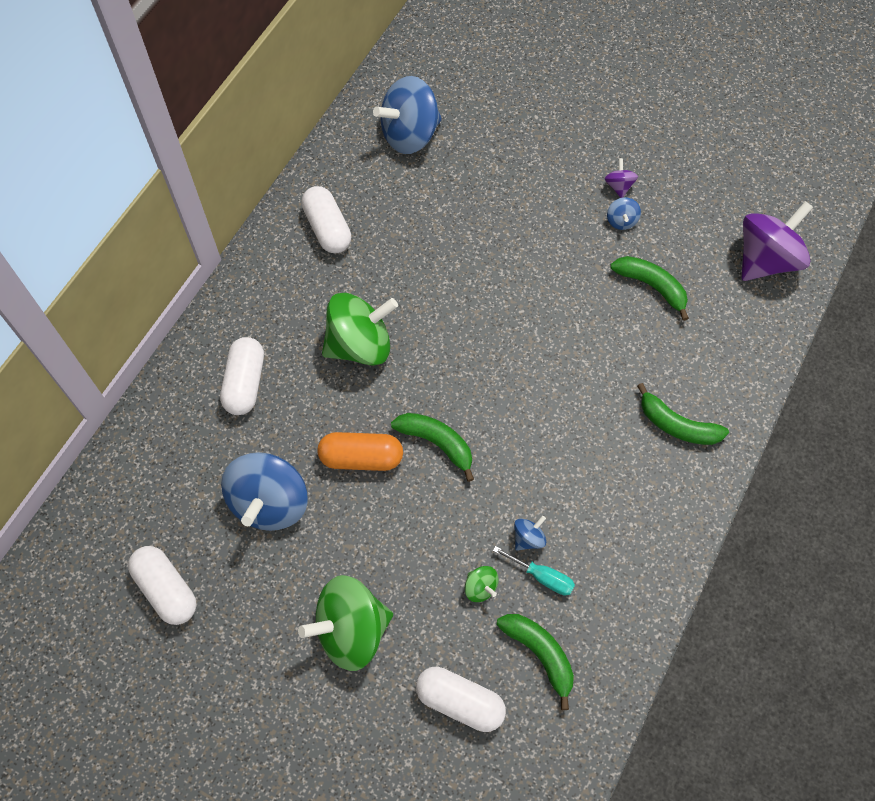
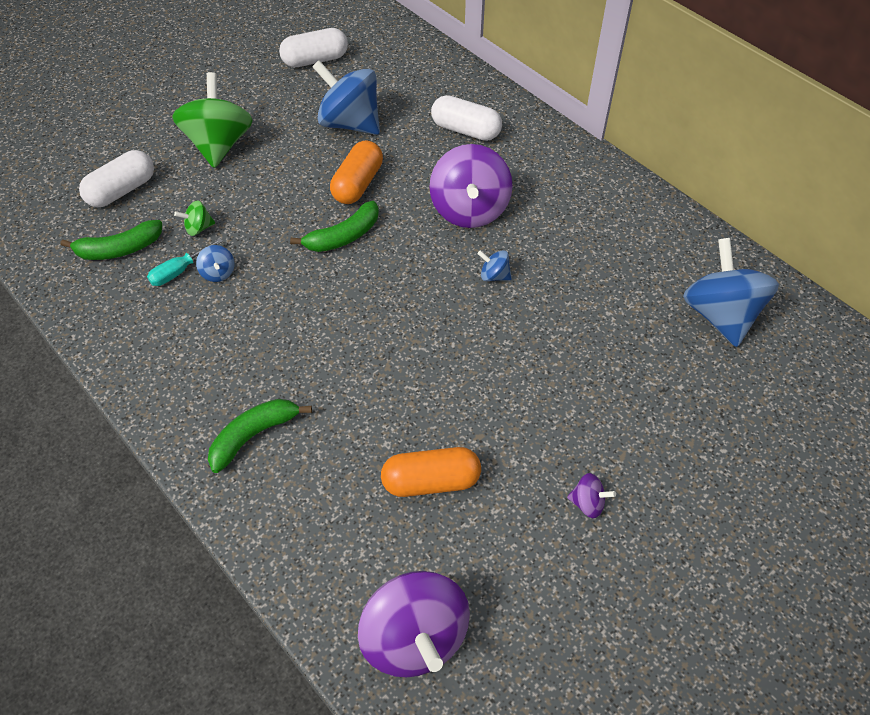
camera: 110 degrees right, 10 degrees down
(327, 229) = (611, 218): white capsule -> none
(360, 345) = (469, 210): green spinning top -> purple spinning top
(621, 221) = (534, 485): blue spinning top -> blue spinning top (494, 275)
(651, 286) = (431, 481): green banana -> orange capsule

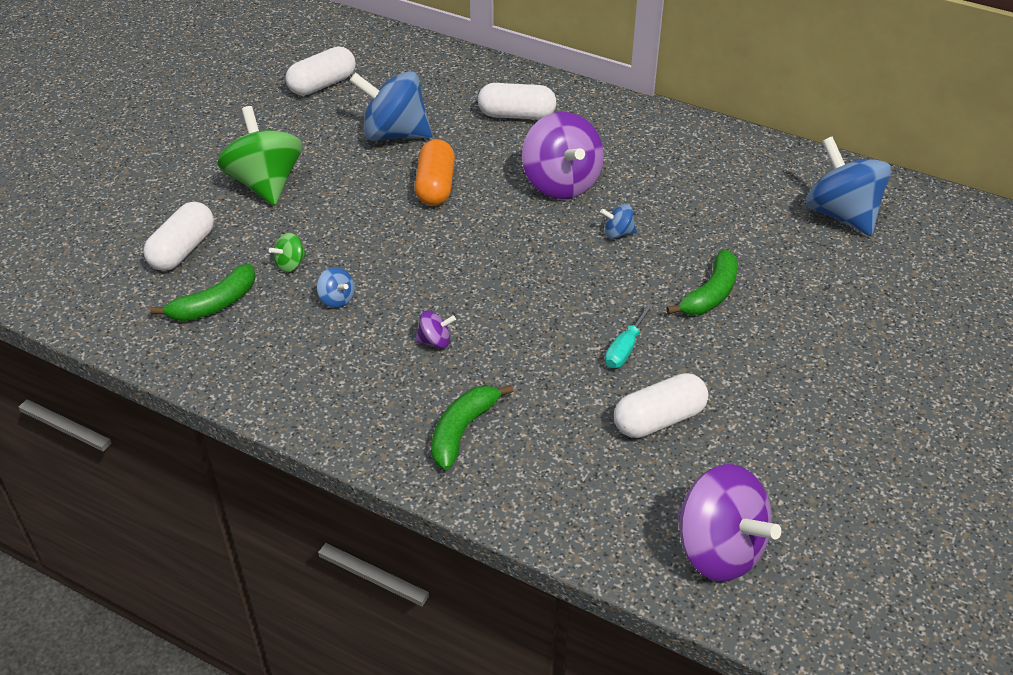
camera: 20 degrees left, 10 degrees down
(179, 271) = (293, 308): turquoise screwdriver -> turquoise screwdriver (625, 349)
(343, 236) = (449, 235): green banana -> green banana (710, 294)
(431, 481) = (659, 419): orange capsule -> white capsule
(587, 503) = (811, 396): purple spinning top -> purple spinning top (435, 341)

